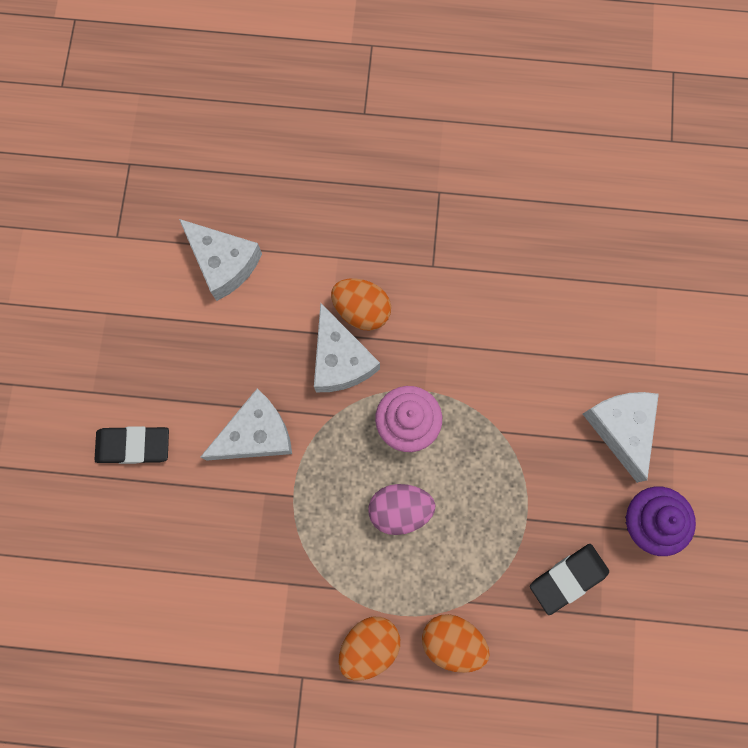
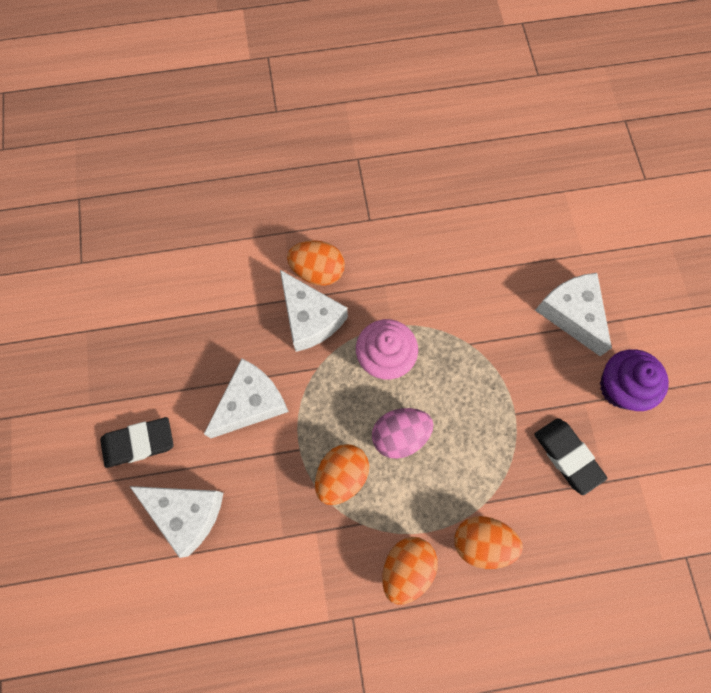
camera: 15 degrees left, 5 degrees down
(223, 263) = (183, 261): white cheese -> white cheese (186, 513)
(329, 535) = (342, 476): none -> orange egg
(568, 578) = (567, 456): black eraser -> black eraser turned 75 degrees counterclockwise

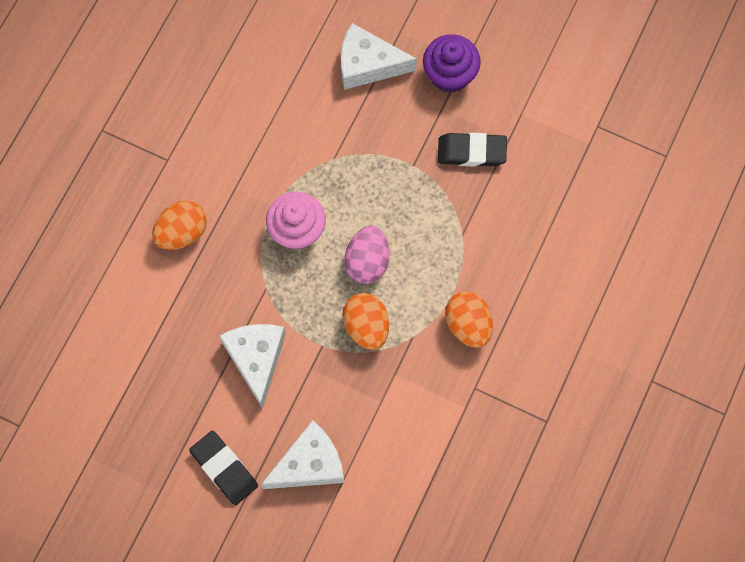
camera: 55 degrees left, 0 degrees up
(139, 443) = (224, 469): black eraser -> black eraser turned 60 degrees counterclockwise
(310, 318) = (219, 266): white cheese -> none
(482, 542) = (488, 258): orange egg -> none

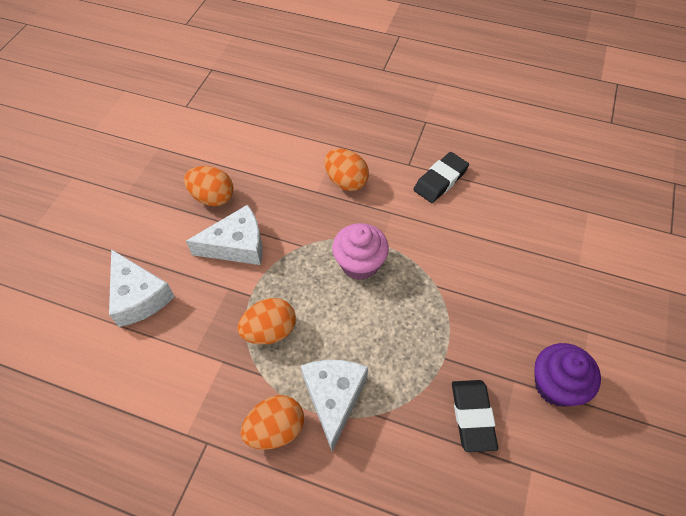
camera: 85 degrees right, 15 degrees down
(182, 387) = (212, 197): none -> orange egg
(224, 469) = (141, 233): black eraser -> black eraser (440, 180)
(367, 262) = (335, 325): pink egg -> none
(368, 65) = (542, 305): white cheese -> white cheese (334, 398)

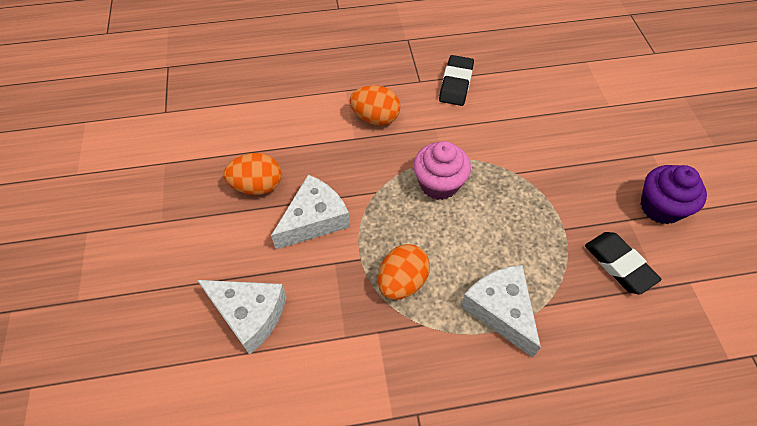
camera: 30 degrees left, 0 degrees up
(275, 429) = (471, 366): orange egg -> none

